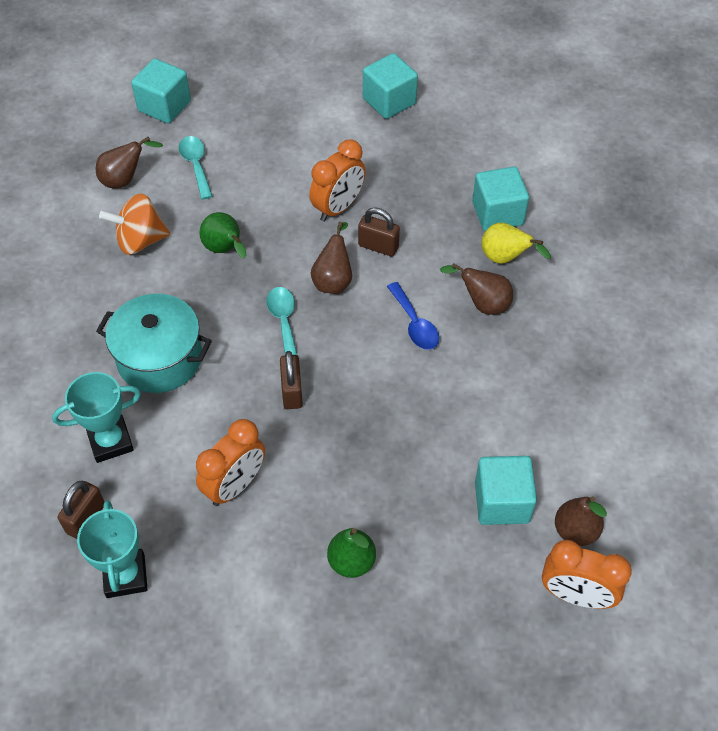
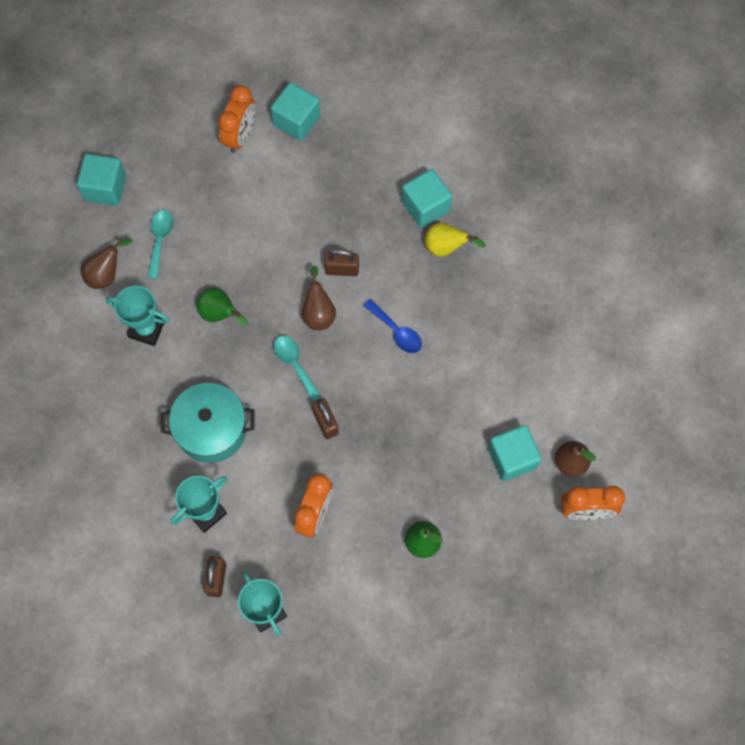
camera: 20 degrees left, 15 degrees up
(140, 241) = (146, 329): orange spinning top -> turquoise trophy
(196, 165) = (160, 240): turquoise spoon -> turquoise spoon turned 45 degrees clockwise
(338, 207) = (295, 243): orange clock -> orange clock (240, 136)
(482, 304) = (442, 295): brown pear -> none

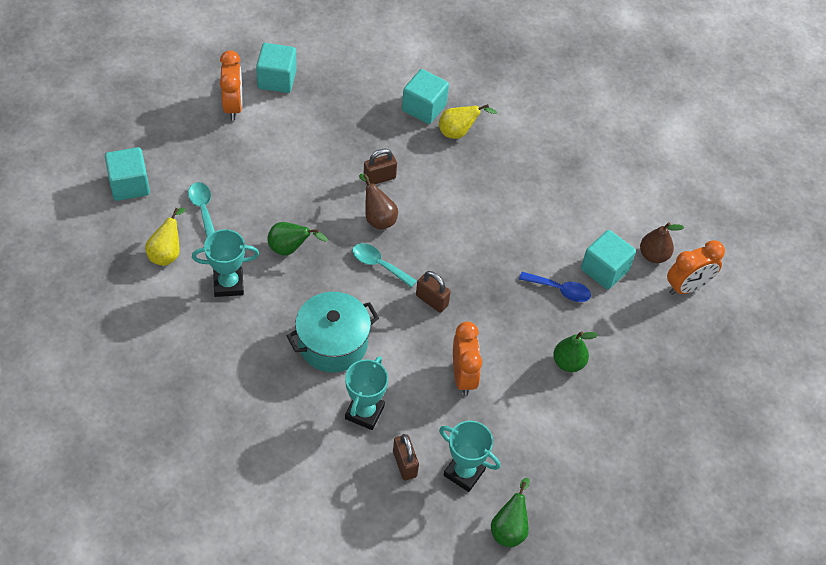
camera: 30 degrees left, 15 degrees down
(106, 274) = (167, 253): brown pear -> yellow pear
(278, 684) = (509, 528): none -> green pear
(396, 331) = (453, 208): blue spoon -> blue spoon (560, 290)

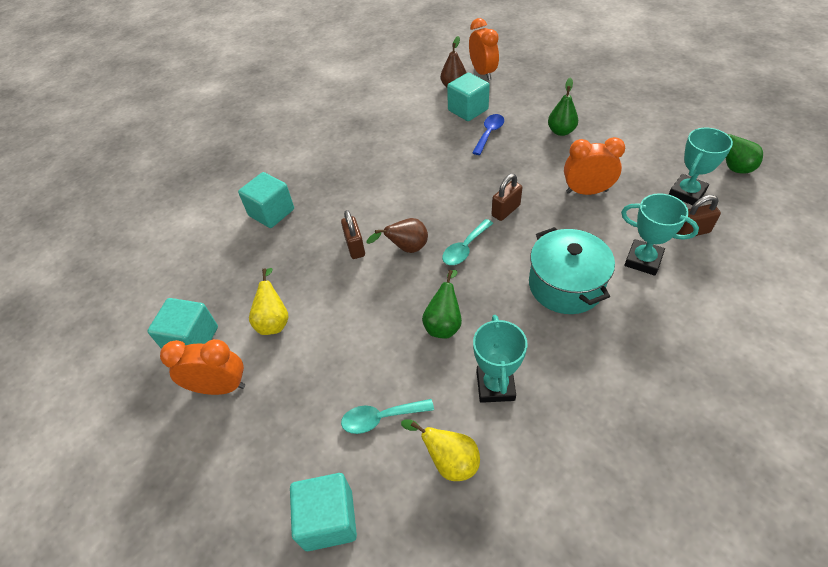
camera: 75 degrees left, 5 degrees down
(458, 132) = (308, 189): yellow pear -> yellow pear (274, 321)

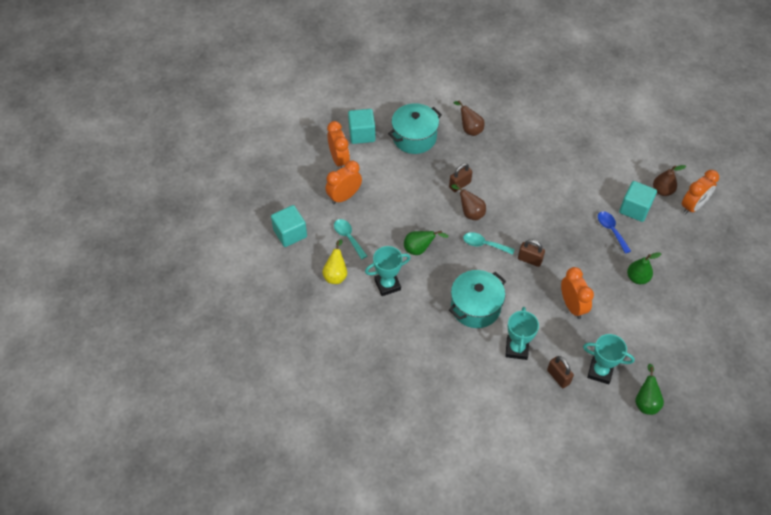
camera: 65 degrees right, 5 degrees up
(244, 275) = (414, 137): none -> turquoise pot
(271, 212) = (469, 129): turquoise cube -> brown pear
(274, 321) = (388, 166): yellow pear -> none
(297, 400) = (344, 197): none -> orange clock
(489, 133) = (611, 230): blue spoon -> blue spoon turned 120 degrees counterclockwise

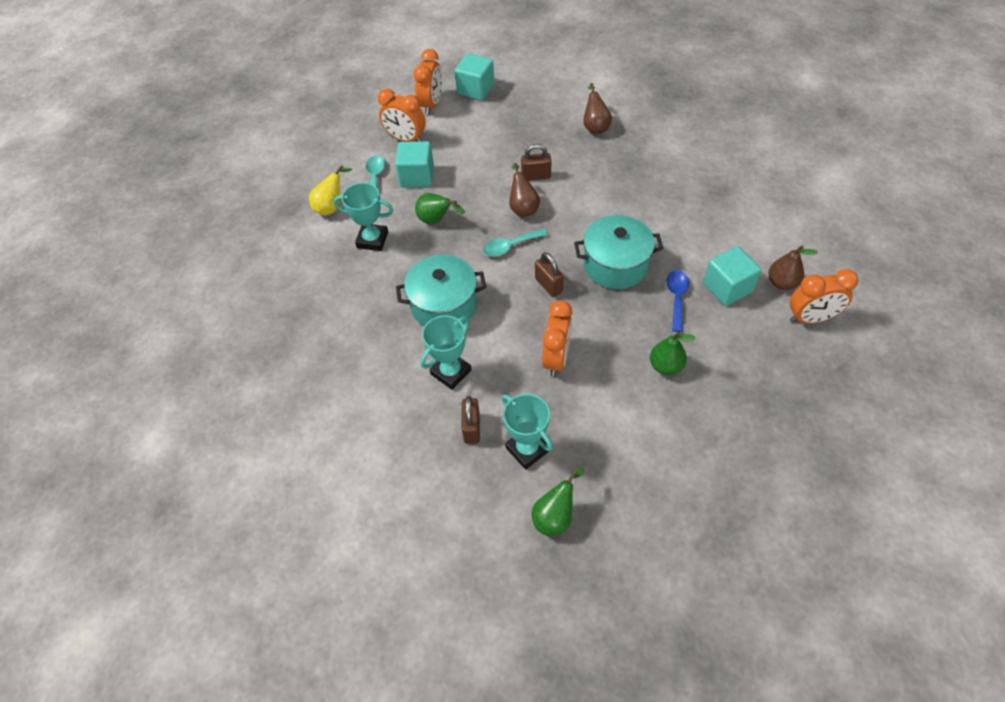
camera: 35 degrees right, 0 degrees up
(290, 233) = (324, 151): turquoise cube -> turquoise cube (417, 176)
(344, 197) = (406, 139): orange clock -> orange clock turned 150 degrees counterclockwise
(414, 137) = (527, 112): turquoise pot -> turquoise pot (615, 265)
(484, 244) = (510, 246): turquoise spoon -> turquoise spoon turned 75 degrees counterclockwise

